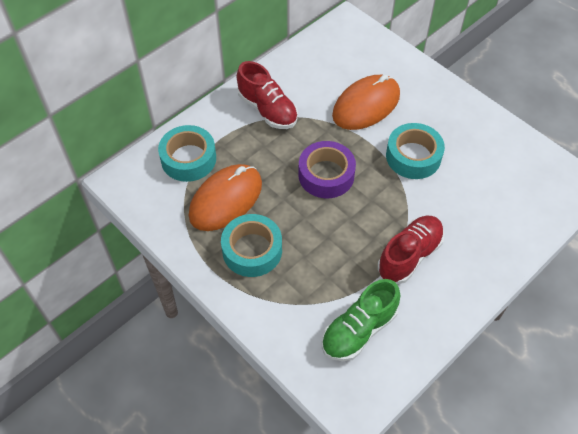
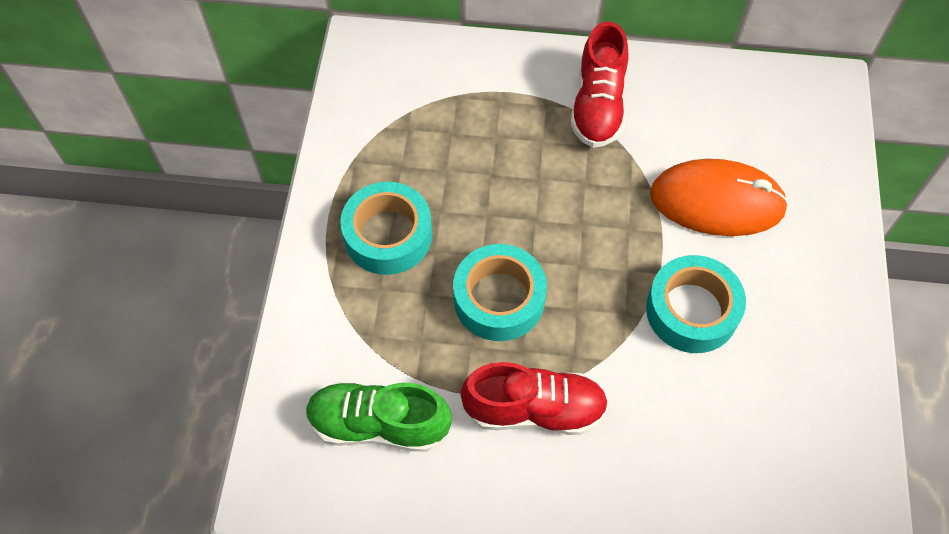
camera: 50 degrees right, 5 degrees up
(188, 159) = (451, 84): turquoise tape -> turquoise tape (499, 299)
(226, 199) = (431, 160): orange mouse -> none
(326, 175) = (565, 234): purple tape -> none

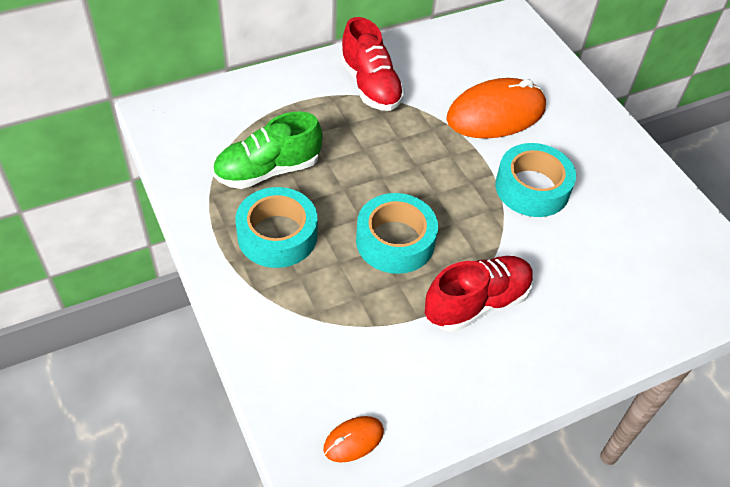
camera: 35 degrees left, 10 degrees down
(319, 482) = (353, 440): none -> orange mouse
(378, 424) = (369, 373): green shoe -> green shoe (267, 170)

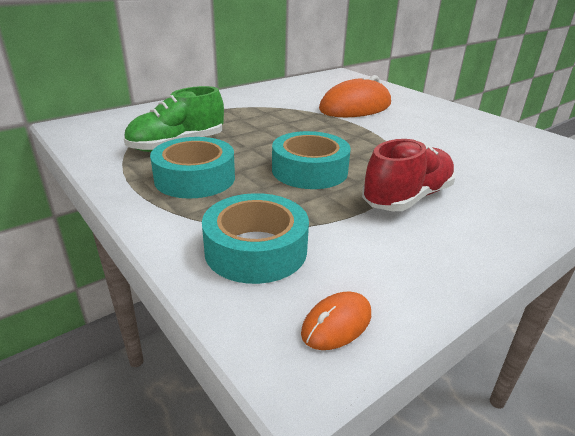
camera: 10 degrees left, 20 degrees down
(370, 86) = (253, 103): red shoe -> none
(532, 188) = (407, 134): turquoise tape -> turquoise tape (256, 250)

